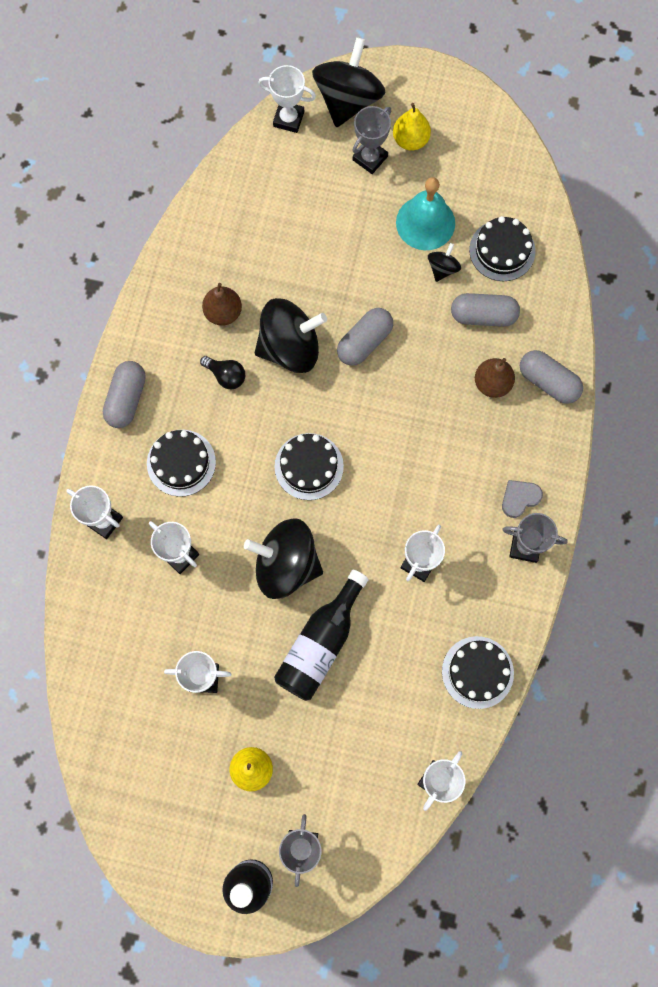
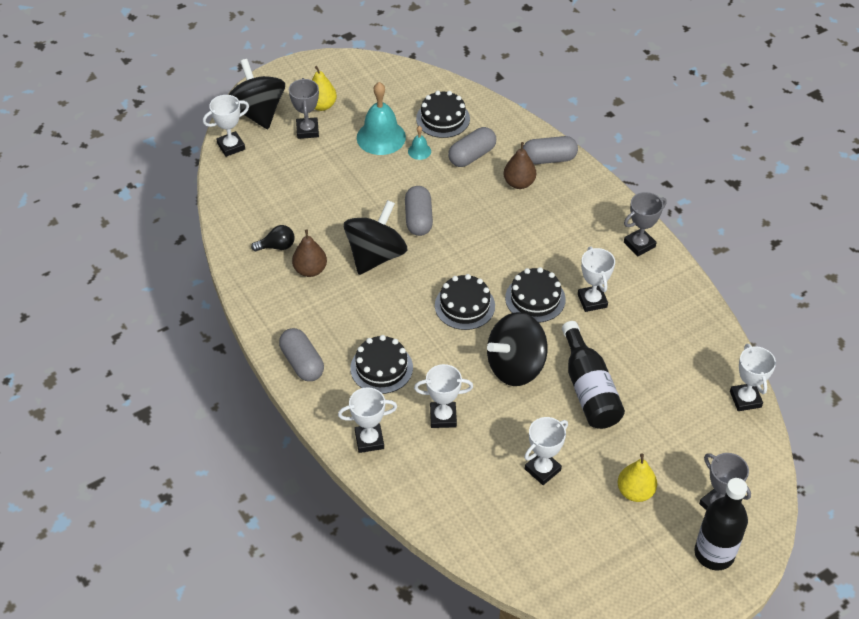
camera: 45 degrees left, 25 degrees down
(226, 376) = (353, 300): black light bulb -> black light bulb (277, 246)
(442, 268) = (419, 151): black spinning top -> turquoise bell
(477, 672) = (695, 326): black cake -> black cake (535, 298)
(519, 498) = (606, 224): grey heart -> none

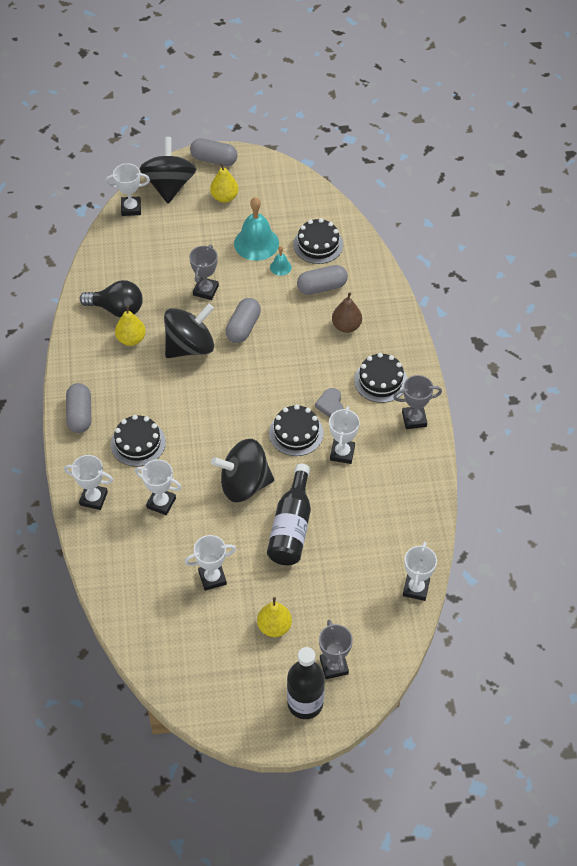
camera: 25 degrees right, 5 degrees up
(277, 246) = (117, 309): black light bulb -> black light bulb, size x1.68
(307, 130) = (200, 216): grey trophy -> grey trophy (205, 290)
(310, 270) = (131, 339): brown pear -> yellow pear
(464, 306) = (235, 417): black cake -> black cake (380, 380)
(549, 159) = (385, 313): grey capsule -> grey capsule (214, 160)
(551, 260) = (330, 405): none -> grey heart

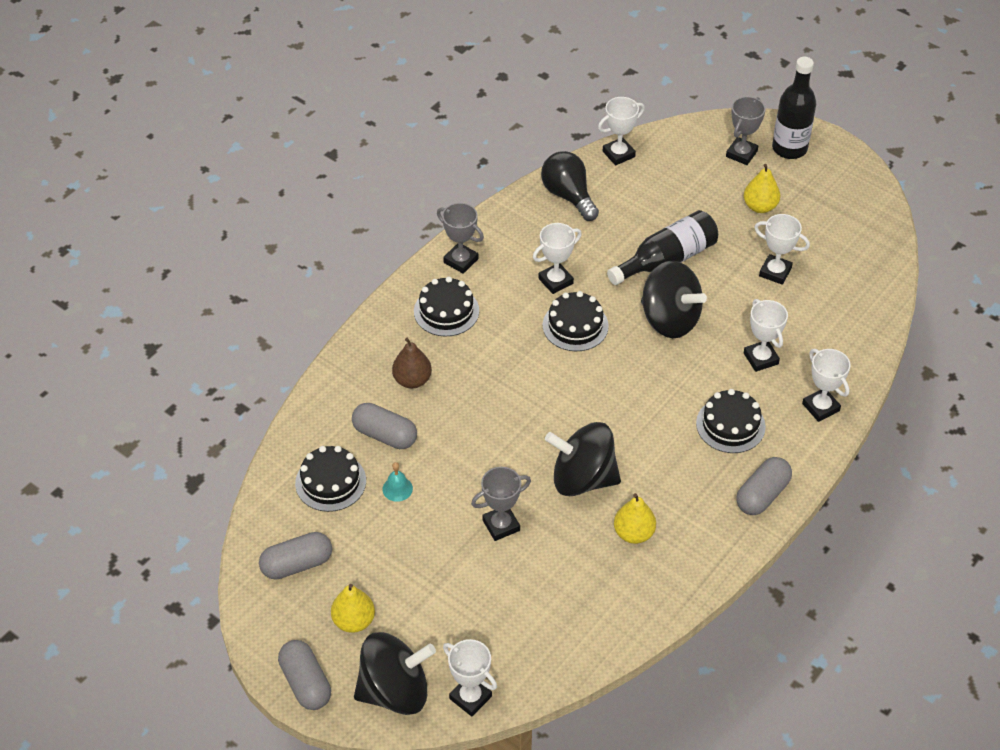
camera: 135 degrees left, 5 degrees down
(117, 309) = (614, 579): black light bulb -> black light bulb (568, 195)
(169, 185) = (395, 691): black spinning top -> black spinning top turned 150 degrees counterclockwise
(243, 327) = (509, 456): grey capsule -> grey capsule (297, 564)
(256, 243) = (388, 535): turquoise bell -> none
(330, 405) = (516, 325): grey heart -> none

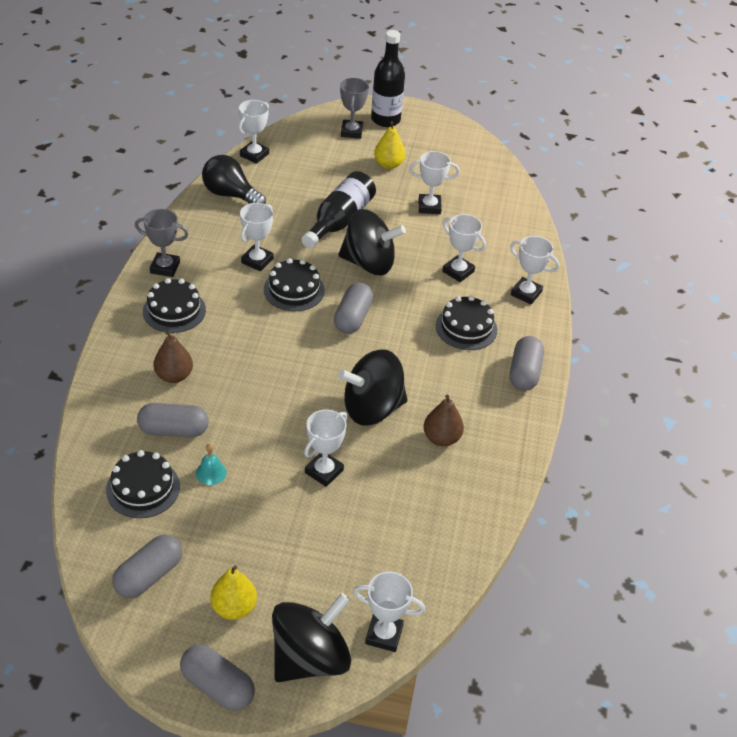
camera: 30 degrees left, 5 degrees down
(501, 525) = (324, 471): grey trophy -> white trophy
(618, 376) = (353, 318): none -> grey capsule
(633, 533) = (441, 438): yellow pear -> brown pear

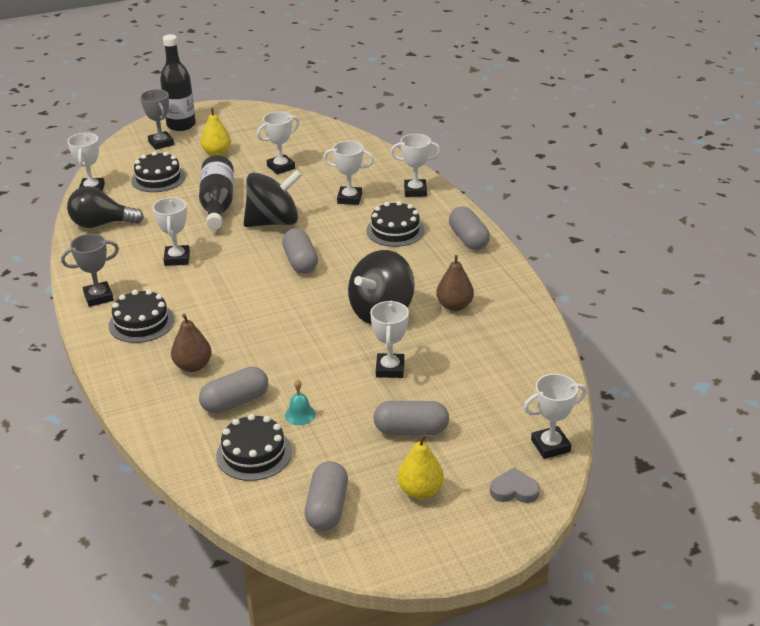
camera: 30 degrees left, 10 degrees down
(218, 686) = (466, 548): grey capsule -> grey capsule (411, 430)
(294, 290) = (231, 265): black cake -> black cake (158, 178)
(310, 658) = (514, 490): black spinning top -> grey heart

